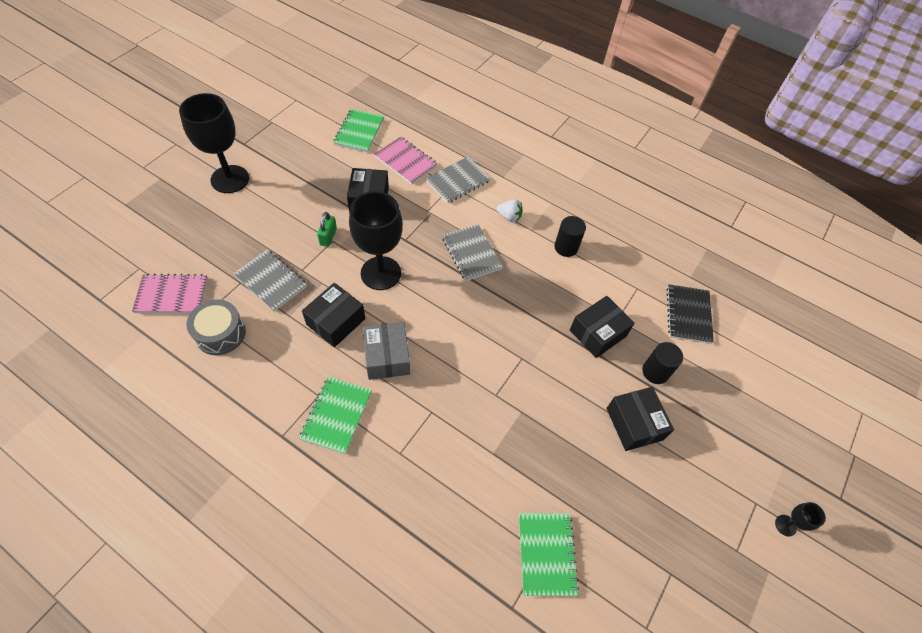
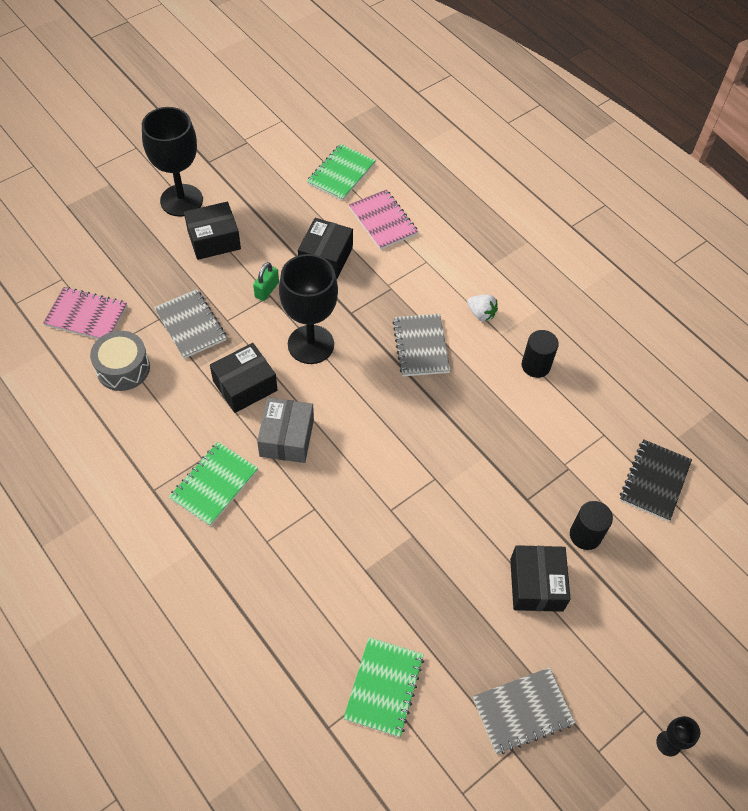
camera: 20 degrees right, 0 degrees up
(457, 181) = (435, 257): grey notebook -> grey notebook (522, 711)
(597, 333) = (534, 473): black box -> black box (214, 239)

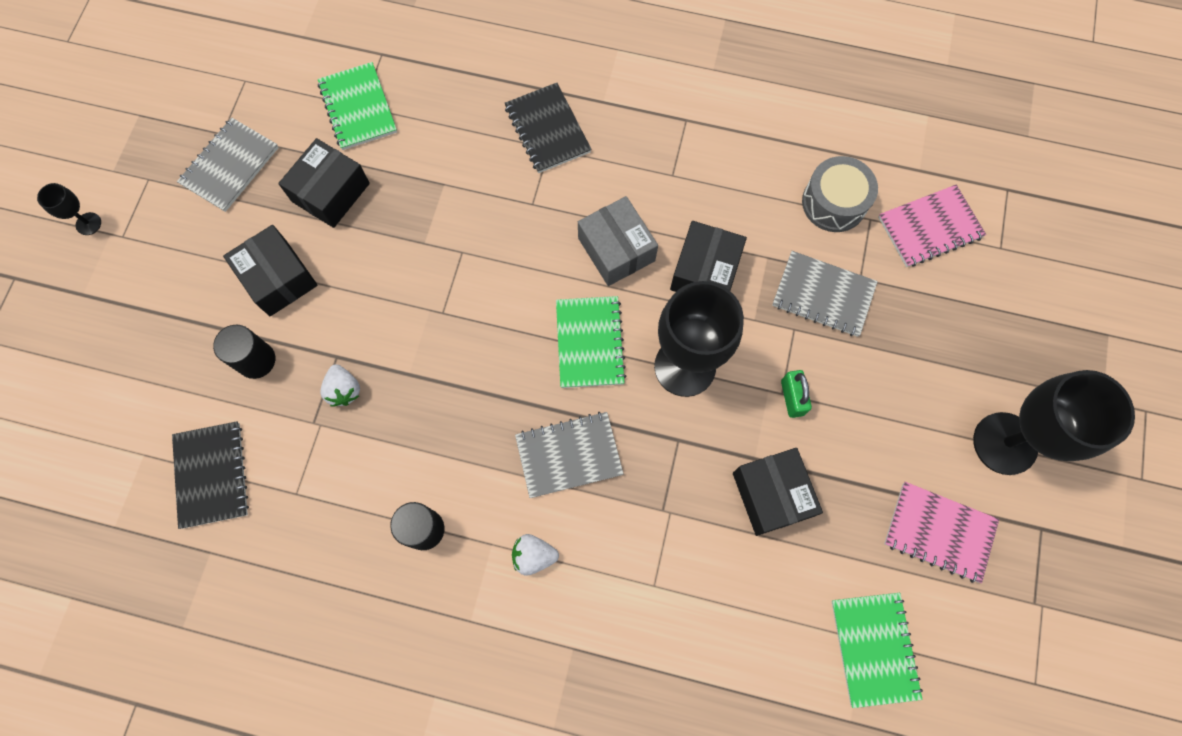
camera: 145 degrees right, 15 degrees up
(214, 239) = (912, 418): black box -> black box (331, 192)
(214, 485) = (639, 161): green notebook -> green notebook (589, 343)
(255, 556) = (547, 129): none -> black notebook
(383, 221) = (756, 609): pink notebook -> pink notebook (939, 532)
(421, 346) = (569, 455): grey notebook -> grey notebook turned 60 degrees counterclockwise
(535, 474) = (344, 390): none -> white strawberry

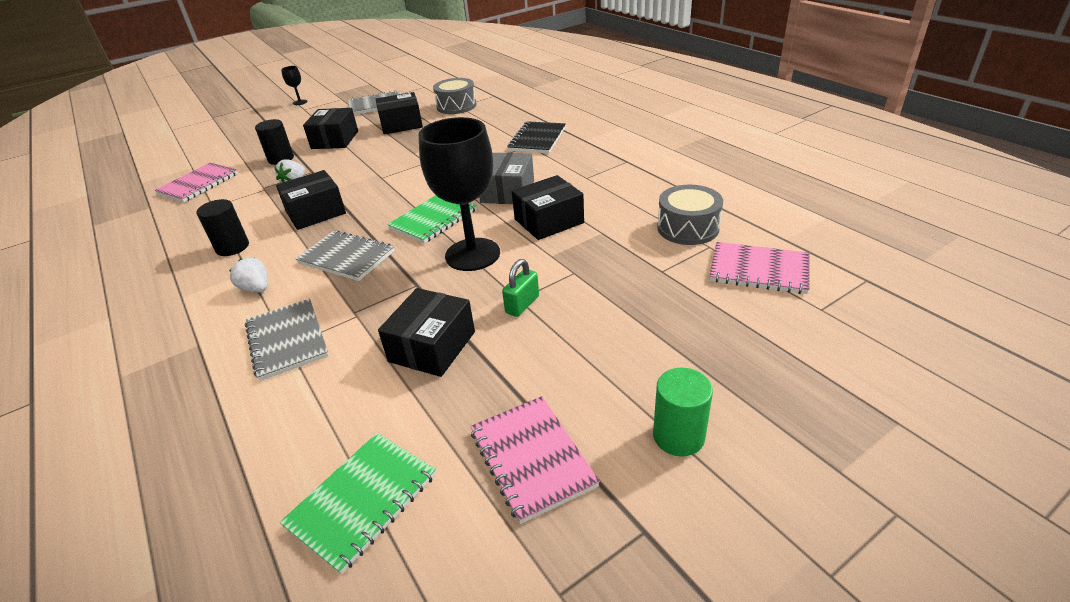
camera: 45 degrees right, 35 degrees down
(212, 475) = (198, 184): black notebook -> pink notebook
(358, 108) = (456, 106): green notebook -> grey drum
(444, 418) = (315, 212): none -> black box
(823, 295) = (619, 266): grey notebook -> grey notebook (287, 340)
(1005, 443) = (678, 436): black goblet -> green cylinder

